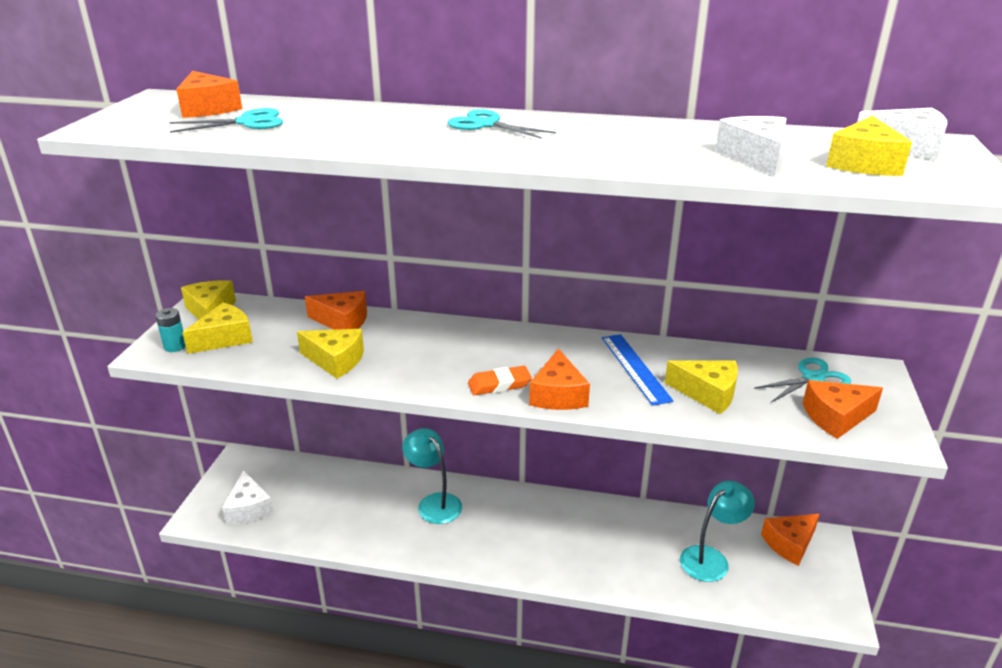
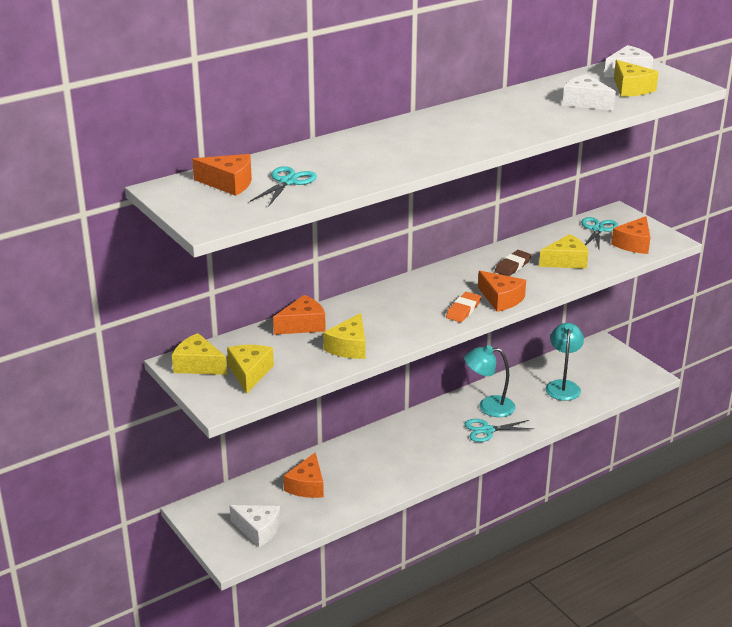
camera: 45 degrees left, 0 degrees up
(175, 346) = (227, 395): turquoise battery -> none
(335, 360) = (349, 347): yellow cheese -> yellow cheese turned 135 degrees clockwise
(434, 503) = (374, 451): turquoise lamp -> turquoise lamp (488, 406)
(486, 124) = (421, 130): turquoise scissors -> turquoise scissors (487, 430)
(635, 368) = (512, 266): blue ruler -> brown eraser
(789, 544) = (588, 356): orange cheese -> orange cheese (307, 486)

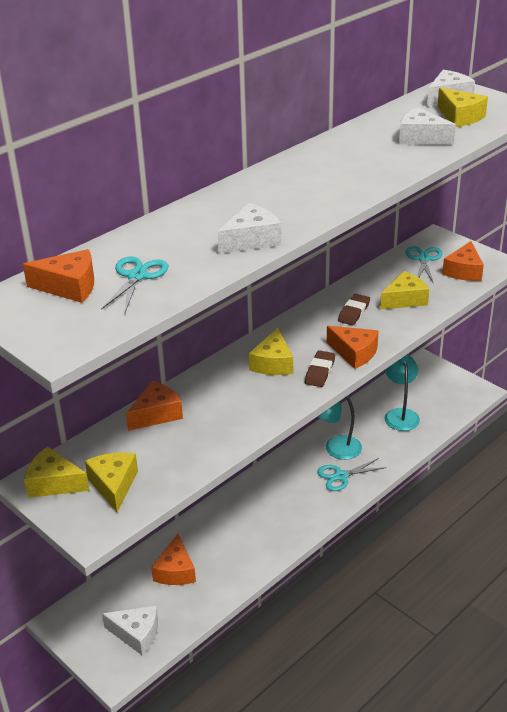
camera: 10 degrees left, 5 degrees up
(349, 347) = (213, 435): yellow cheese -> yellow cheese (273, 363)
(396, 166) = (251, 240): none -> white cheese
(463, 310) = (320, 371): orange eraser -> brown eraser

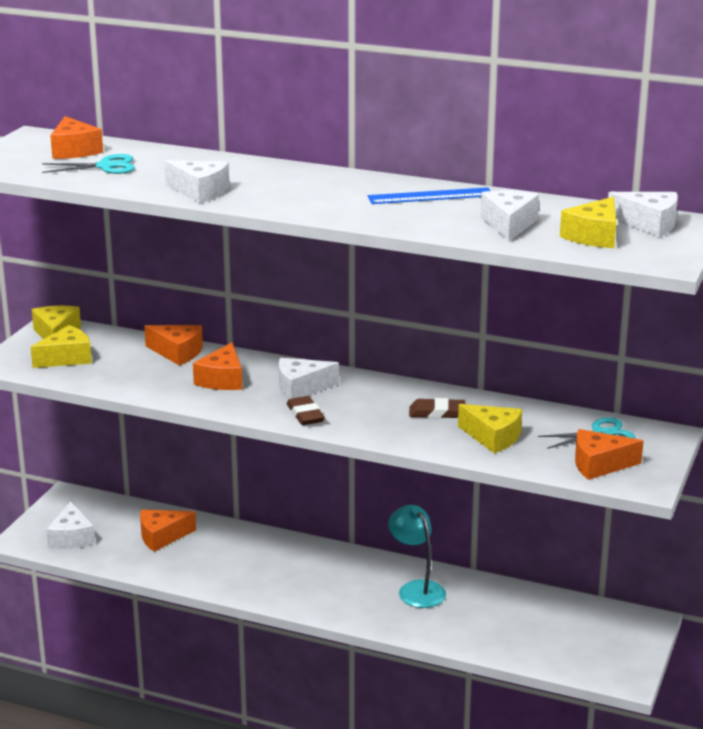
camera: 65 degrees right, 10 degrees down
(273, 363) = (301, 388): yellow cheese -> white cheese
(320, 371) = (305, 414): brown eraser -> brown eraser turned 75 degrees clockwise
(340, 151) = (430, 196): none -> blue ruler
(341, 476) = (370, 603): turquoise scissors -> none
(354, 353) = (355, 427): orange cheese -> orange cheese (222, 379)
(400, 414) = (519, 623): turquoise lamp -> none

